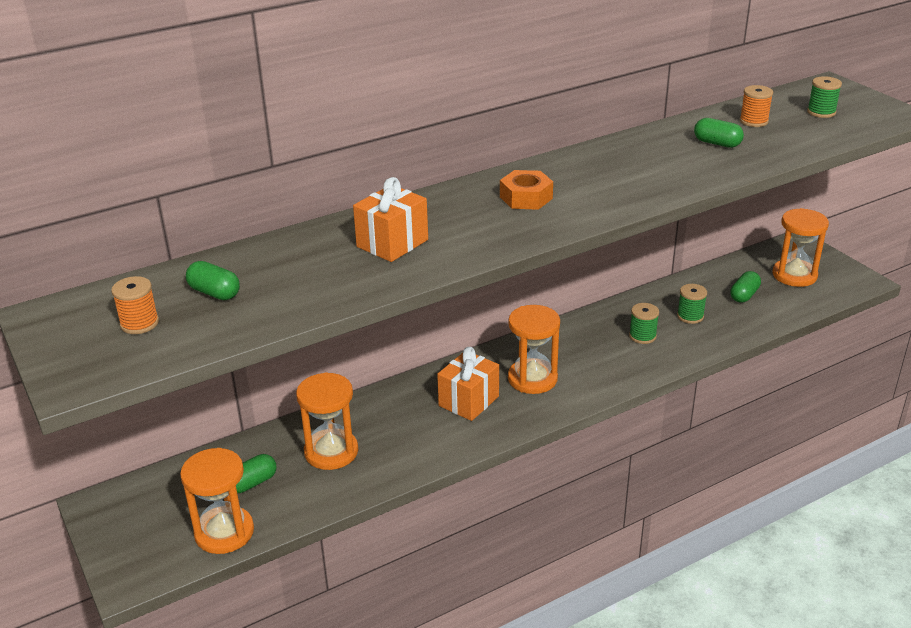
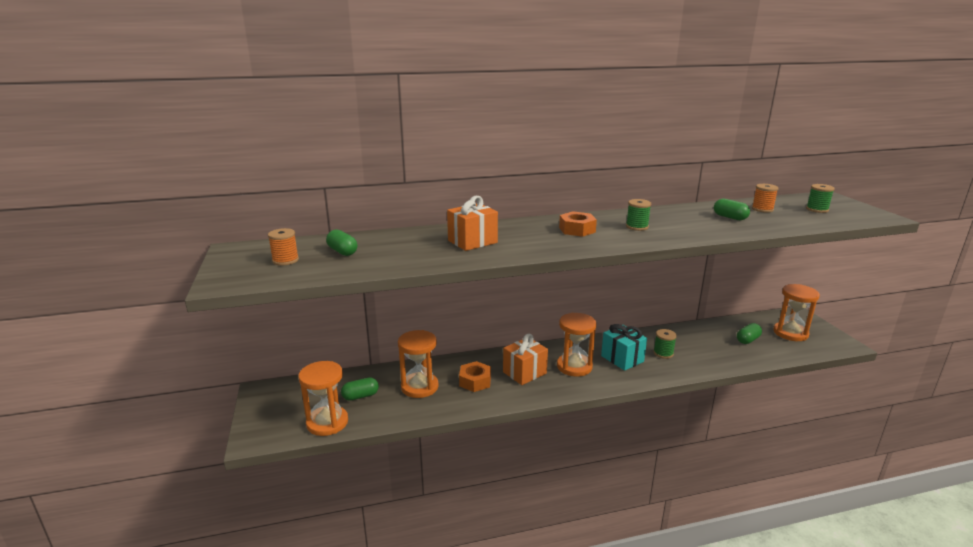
camera: 15 degrees right, 10 degrees down
(406, 428) = (475, 381): none -> orange nut
(592, 354) = (622, 359): none -> turquoise gift
(690, 316) = (702, 346): green spool -> green spool (637, 227)

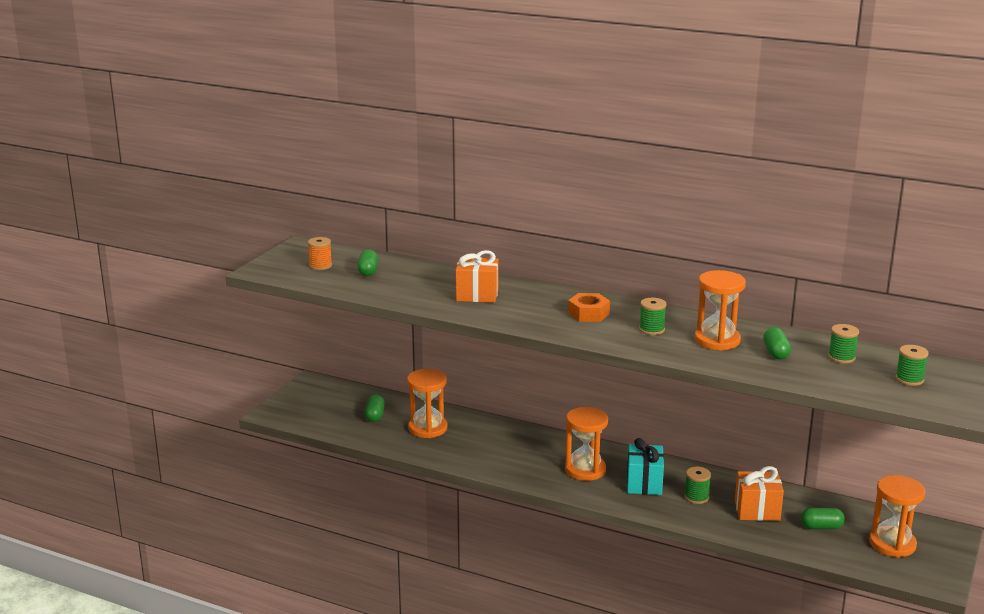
camera: 40 degrees right, 0 degrees up
(327, 423) = (329, 424): orange hourglass -> orange hourglass (717, 340)
(360, 396) = (375, 416): green capsule -> green capsule turned 75 degrees clockwise
(475, 381) = (478, 443): orange nut -> none
(524, 373) = (531, 455): orange gift -> orange gift (757, 510)
(762, 209) = (841, 357): orange spool -> green spool

